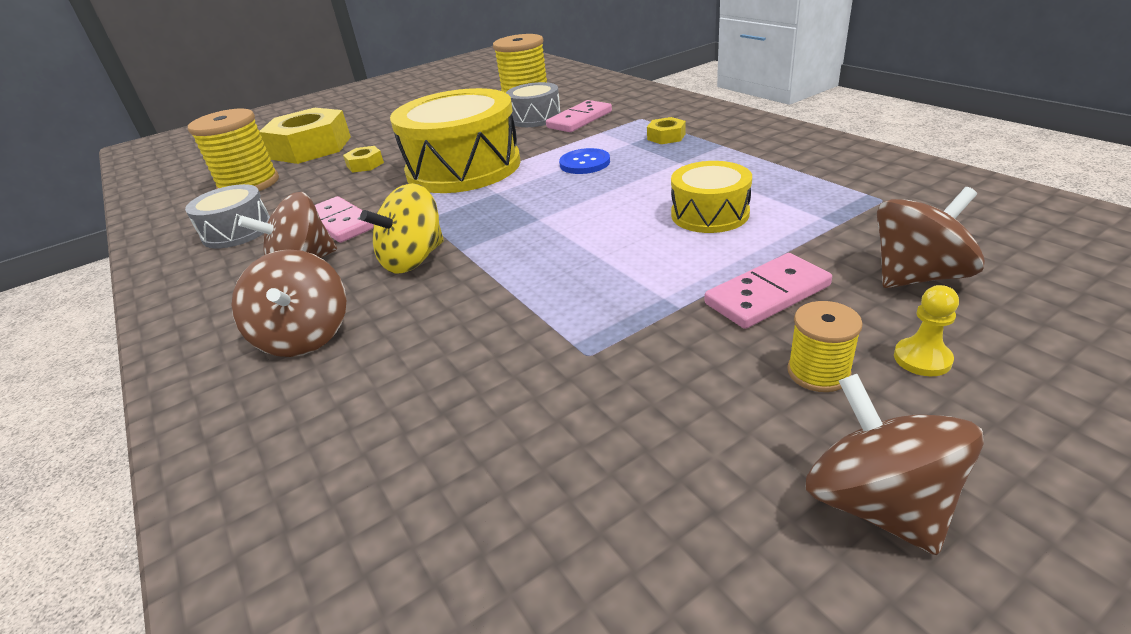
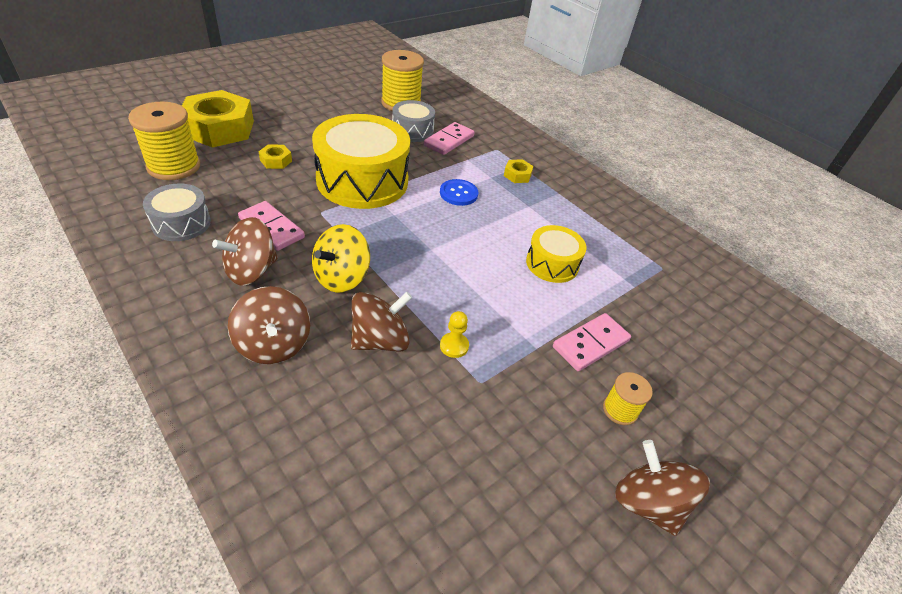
camera: 15 degrees left, 10 degrees up
(917, 276) = (678, 339): brown spinning top -> brown spinning top (380, 340)
(922, 359) = (677, 405): yellow pawn -> yellow pawn (454, 346)

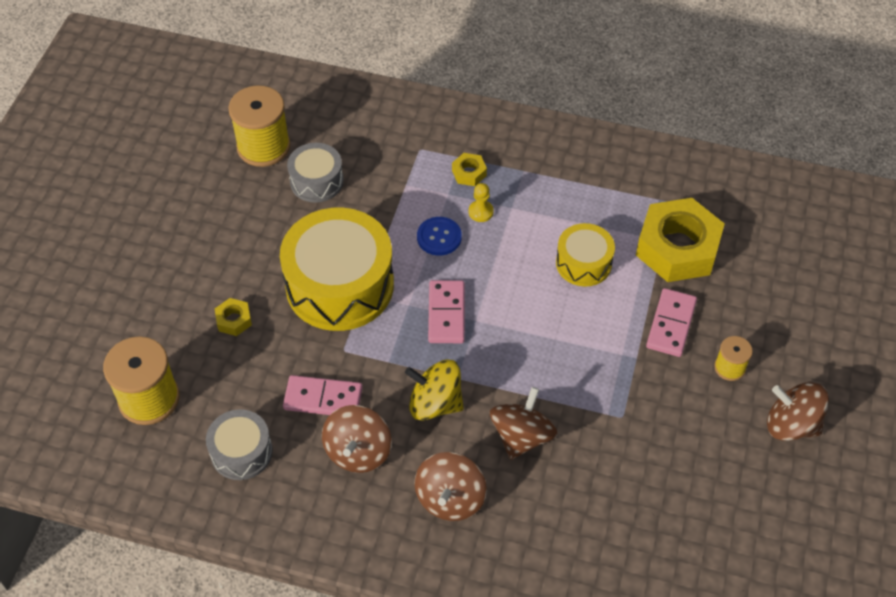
camera: 30 degrees left, 10 degrees up
(219, 128) = (127, 320): yellow nut -> yellow nut (677, 248)
(274, 344) = (450, 498): brown spinning top -> brown spinning top turned 75 degrees clockwise
(341, 277) = (435, 403): yellow spinning top -> yellow spinning top turned 105 degrees clockwise
(449, 141) = (365, 170): pink domino -> pink domino (446, 314)
(454, 346) = (578, 400): yellow pawn -> yellow pawn (480, 212)

